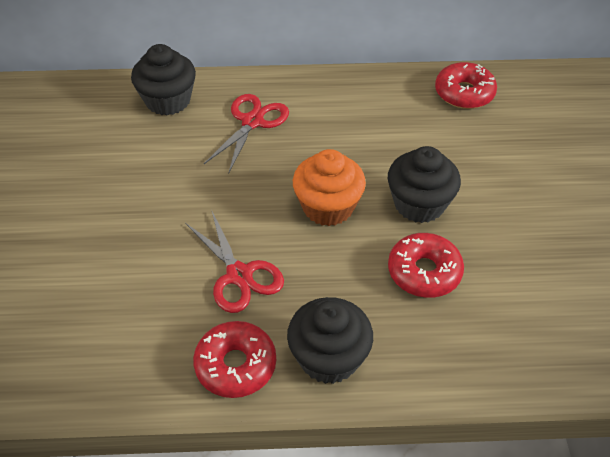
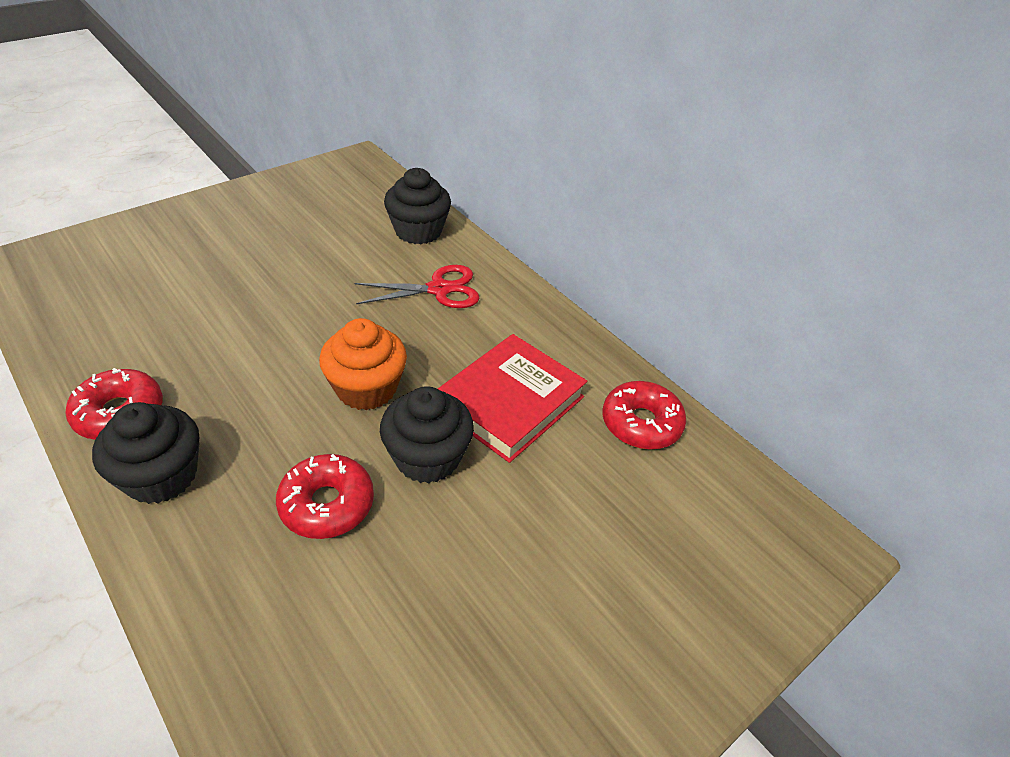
camera: 50 degrees right, 5 degrees down
(239, 275) = (233, 367): red scissors -> none
(400, 141) = (510, 402): none -> red book

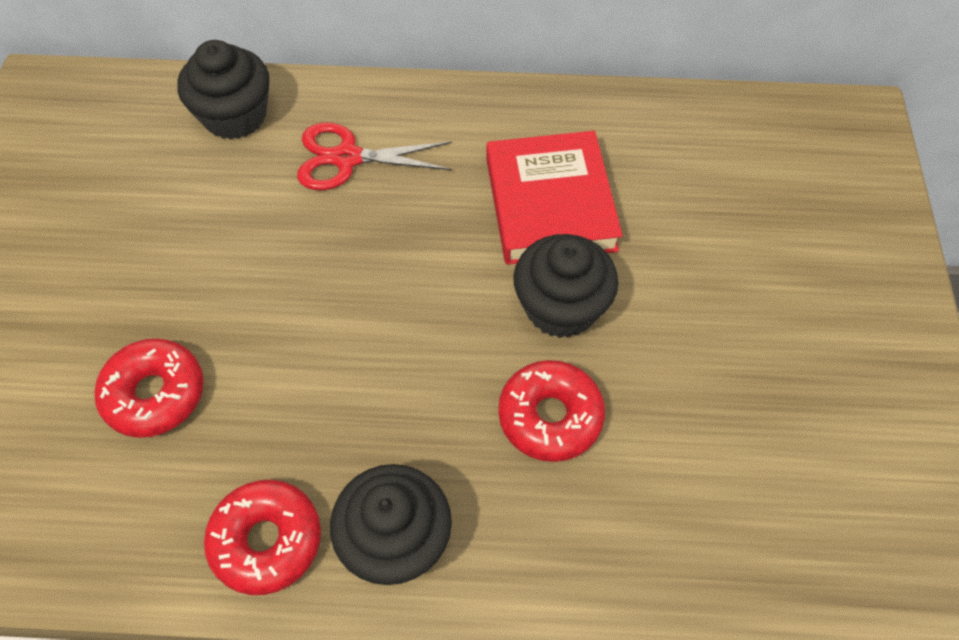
camera: 45 degrees left, 15 degrees up
(366, 388) = (431, 302): orange cupcake -> none
(439, 289) = (347, 158): red scissors -> red scissors turned 120 degrees counterclockwise
(641, 423) = (654, 132): red donut -> red donut (155, 394)

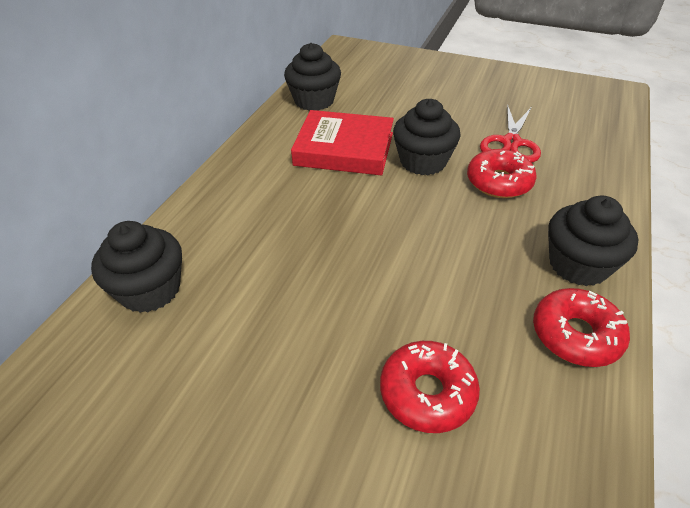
camera: 70 degrees left, 15 degrees down
(347, 158) = (246, 230): red scissors -> red scissors (511, 143)
(659, 131) = (314, 101): none -> black cupcake

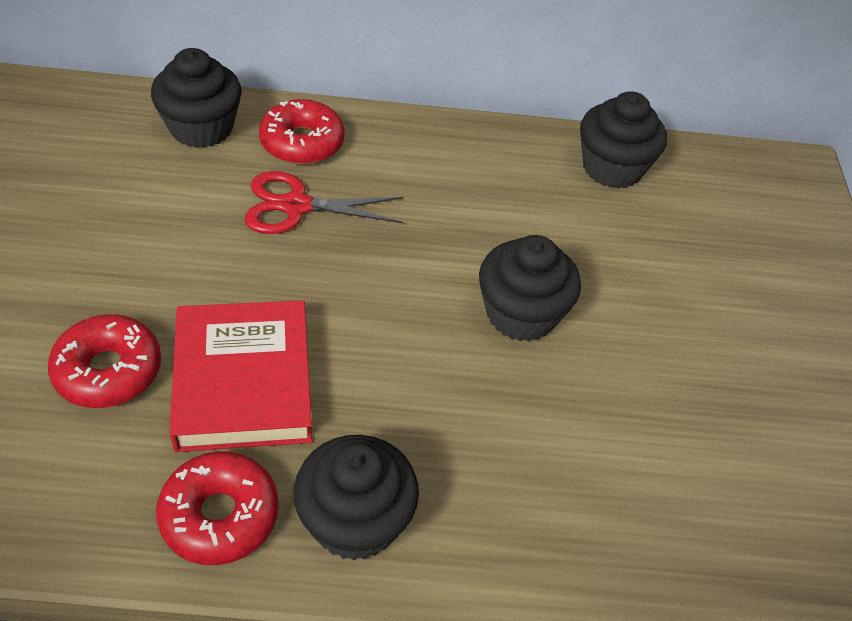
camera: 65 degrees right, 5 degrees up
(344, 149) = (509, 223): red book -> red book (244, 381)
(499, 182) = (512, 412): red donut -> red donut (302, 143)
(511, 143) = (630, 422): red scissors -> red scissors (296, 206)

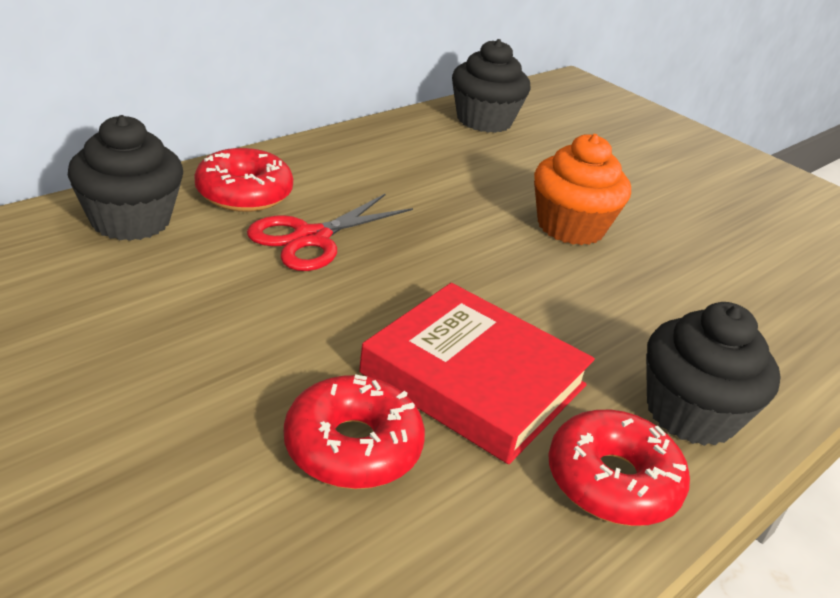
camera: 45 degrees left, 15 degrees down
(521, 314) = (570, 227): black cupcake -> orange cupcake

